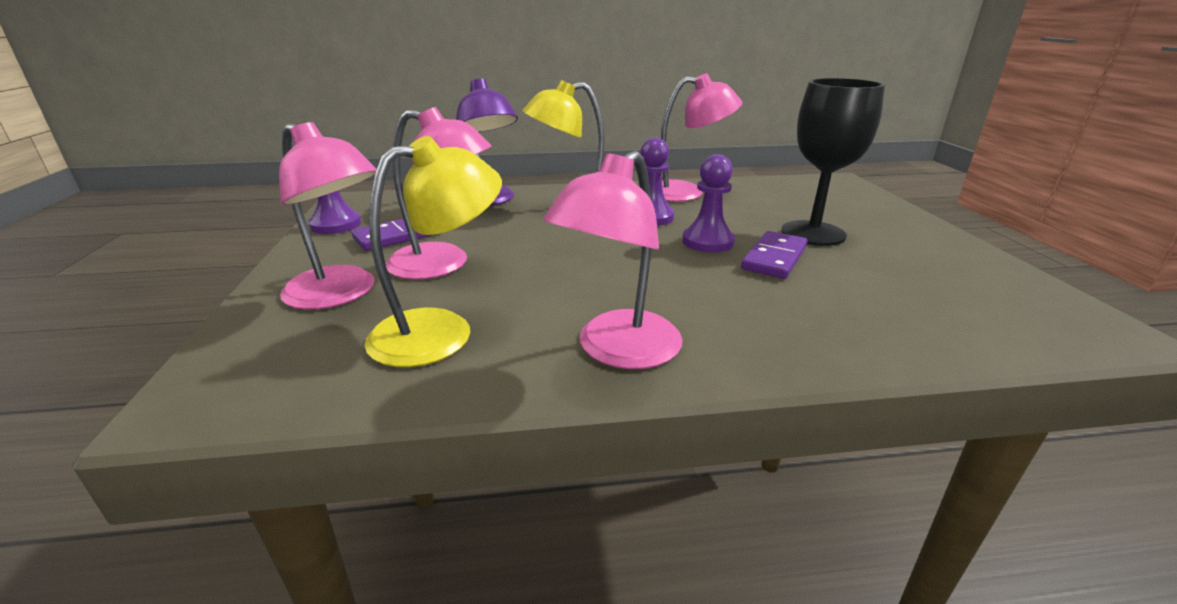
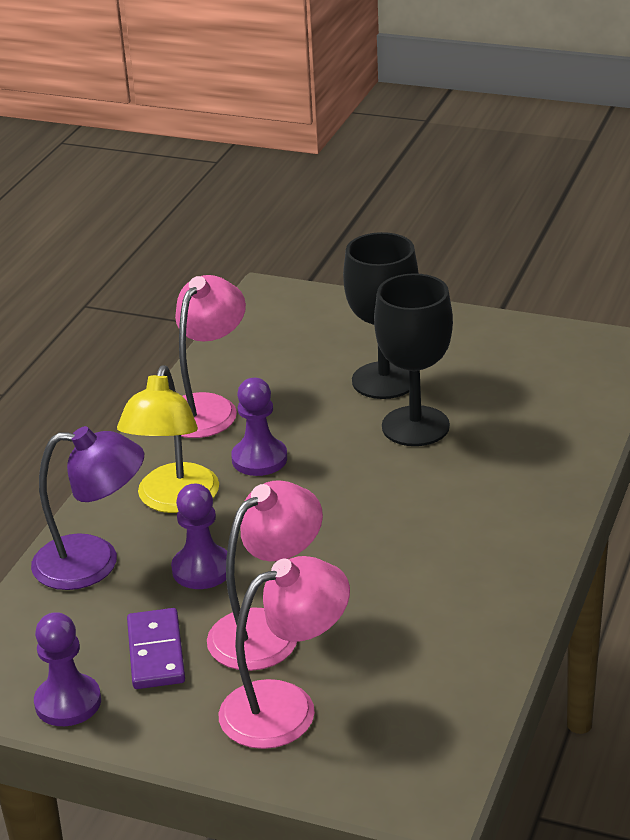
camera: 60 degrees left, 5 degrees up
(441, 330) = (407, 650): yellow lamp -> none
(617, 351) = (502, 565): pink lamp -> none
(707, 242) = (351, 448): purple pawn -> purple pawn (202, 569)
(774, 258) = (415, 426): purple domino -> black goblet

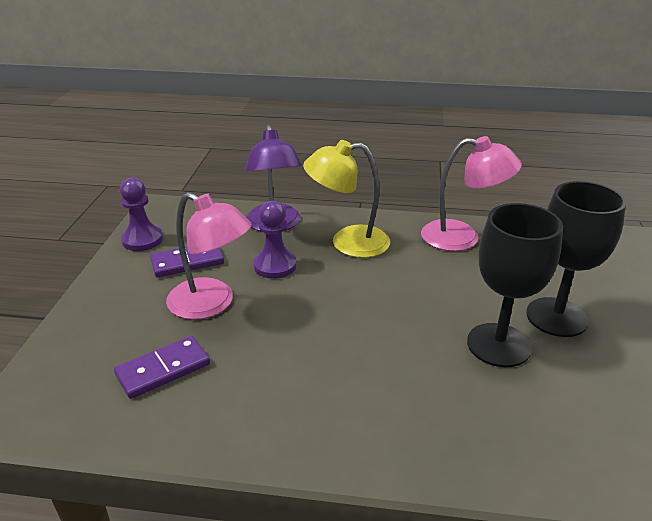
camera: 75 degrees right, 0 degrees up
(259, 459) = (411, 270): purple pawn -> none
(286, 707) = (127, 325): pink lamp -> none
(384, 670) = (163, 370): none -> purple domino

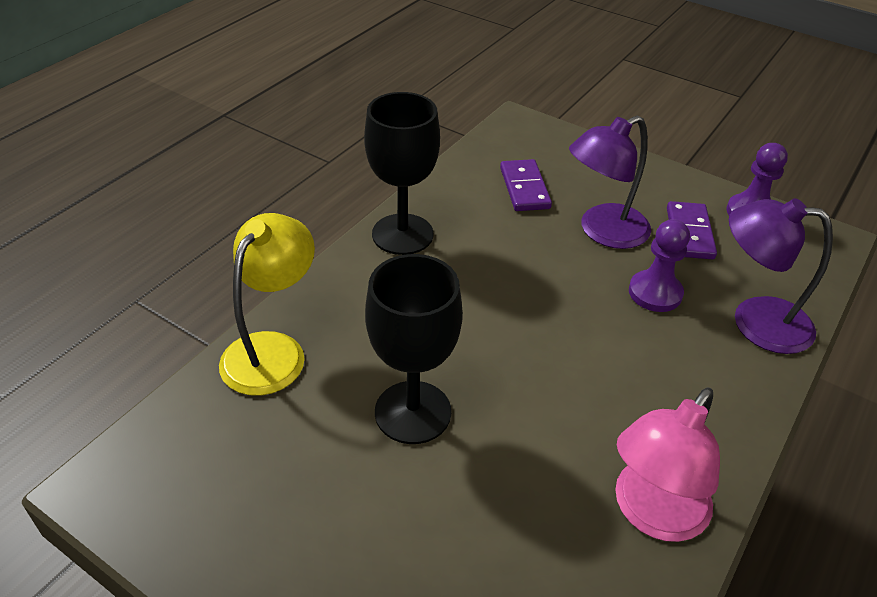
camera: 115 degrees right, 10 degrees up
(211, 304) = (603, 232): pink lamp -> purple lamp
(348, 242) = (685, 374): yellow lamp -> yellow lamp (272, 350)
(556, 317) = (419, 502): black goblet -> black goblet (402, 234)

